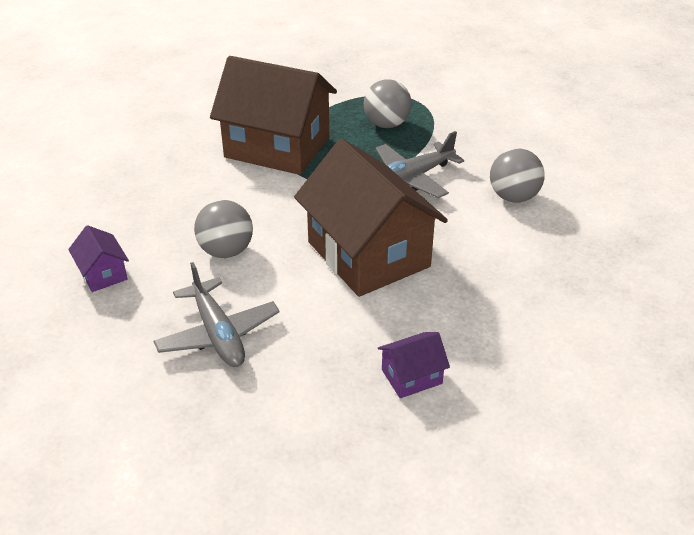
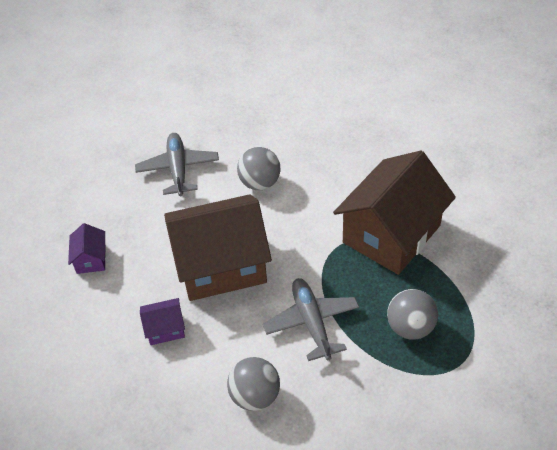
camera: 110 degrees right, 10 degrees up
(103, 274) = (261, 119): purple house -> purple house (165, 329)
(218, 334) = (178, 169): grey plane -> grey plane turned 90 degrees clockwise

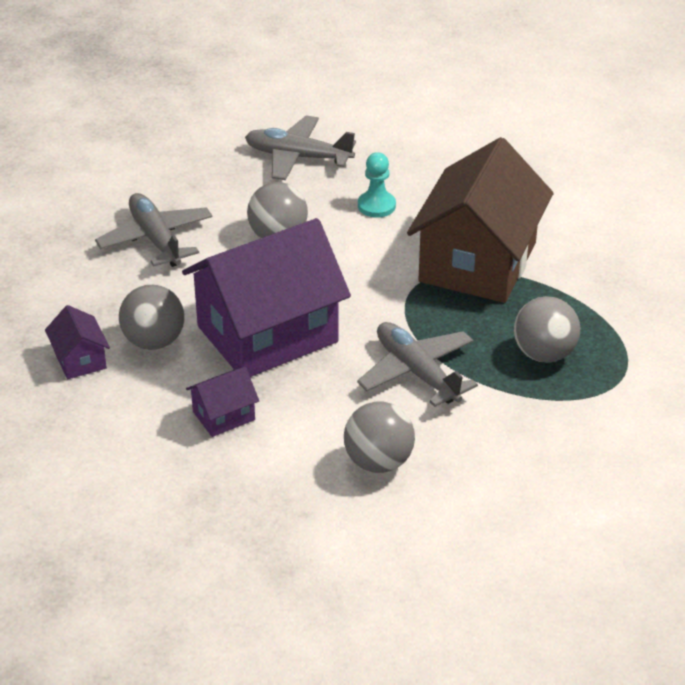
camera: 20 degrees left, 10 degrees down
(144, 254) = (154, 341): none -> grey ball
(221, 265) = (267, 334): brown house -> purple house
(298, 118) = (298, 157): none -> grey plane
(337, 170) = (376, 206): none -> turquoise pawn

